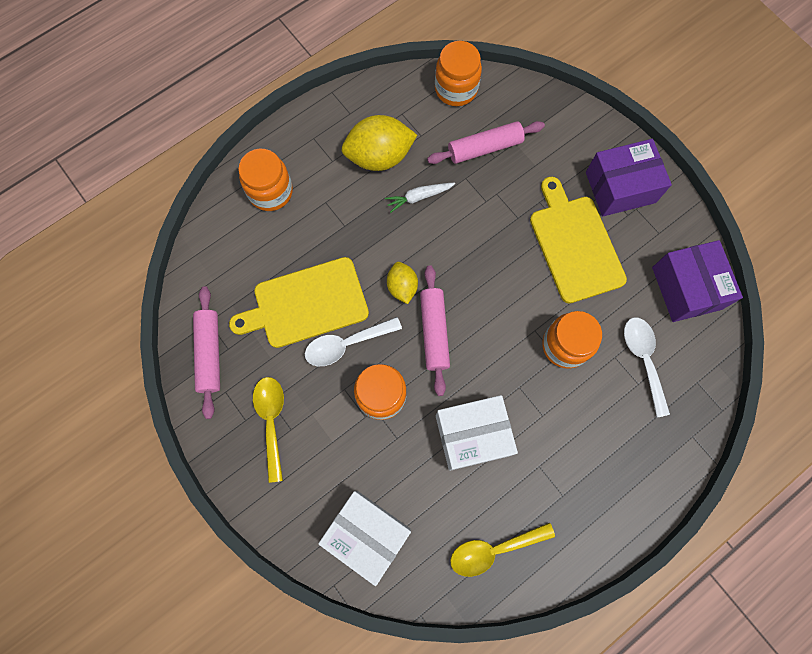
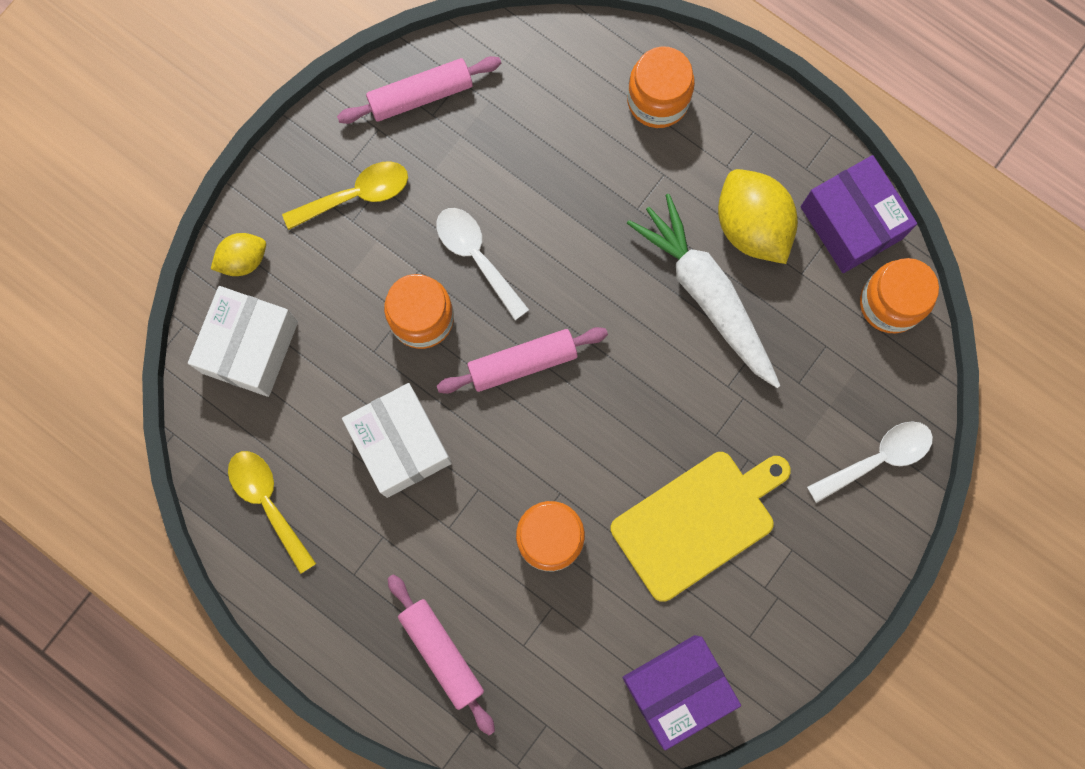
camera: 75 degrees right, 5 degrees up
(306, 304) = (516, 192): yellow cutting board -> none
(402, 287) = (572, 306): yellow lemon -> yellow lemon (243, 260)
(419, 197) = (706, 295): white carrot -> white carrot, size x2.19
(485, 148) = (808, 365): pink rolling pin -> pink rolling pin (442, 653)
(620, 187) = (804, 569): purple box -> purple box (851, 223)
(643, 359) = (558, 646): white spoon -> white spoon (877, 458)

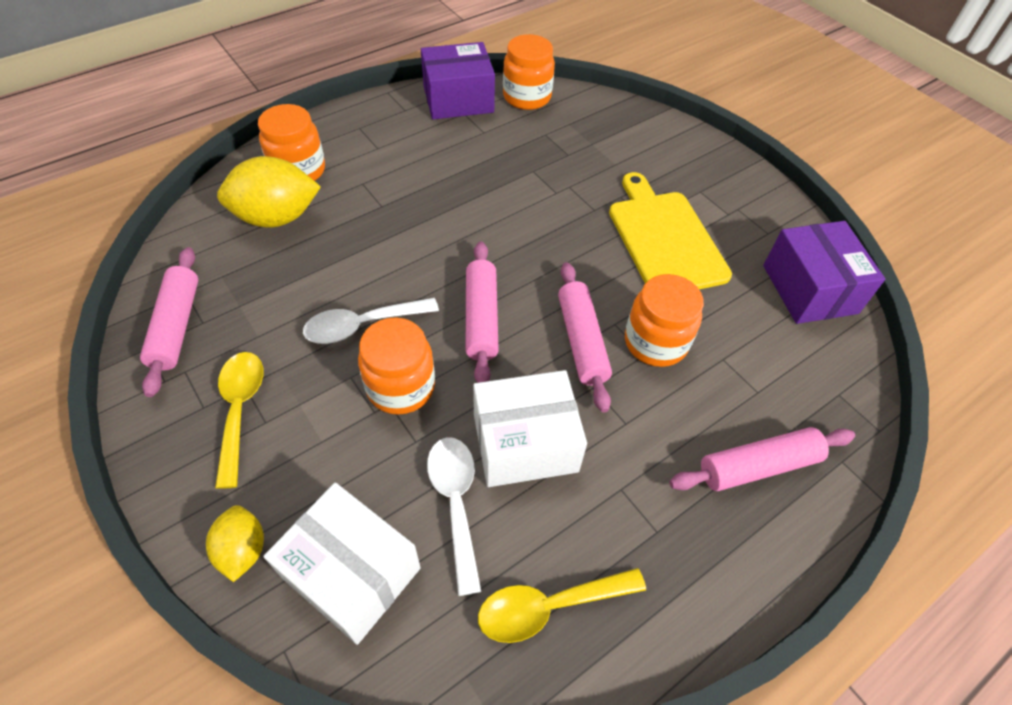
camera: 75 degrees left, 25 degrees down
(527, 466) = (582, 341): none -> pink rolling pin
(706, 295) = (475, 184): white carrot -> none
(751, 226) = (433, 147): yellow lemon -> yellow lemon (277, 217)
(877, 458) = (640, 131): white spoon -> white spoon (455, 503)

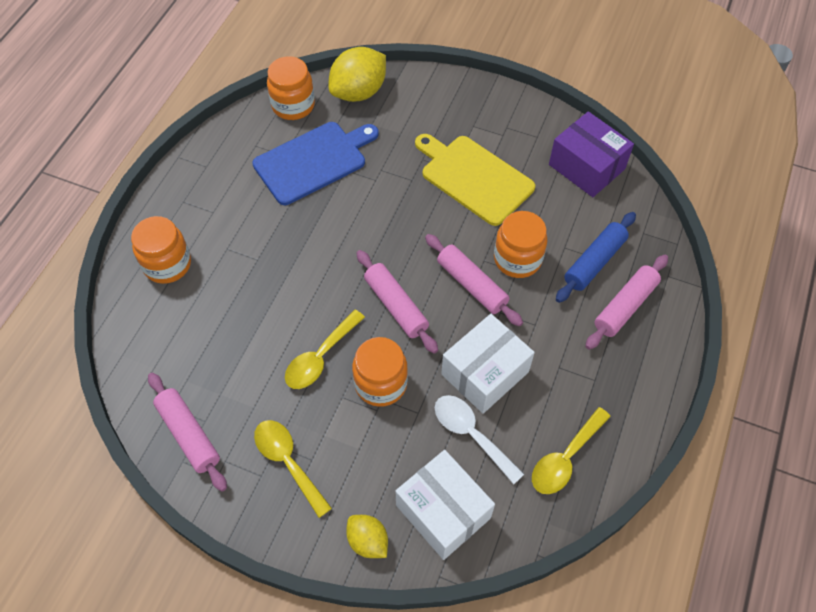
camera: 30 degrees left, 5 degrees up
(277, 217) = (186, 312): yellow lemon -> yellow lemon (359, 92)
(352, 573) = (443, 511): white box -> white box turned 45 degrees clockwise
(362, 325) = (320, 357): white spoon -> yellow spoon
(458, 99) = (241, 135): purple box -> none
(507, 149) = (313, 161): none -> blue cutting board
(750, 394) = (594, 262): none -> blue rolling pin

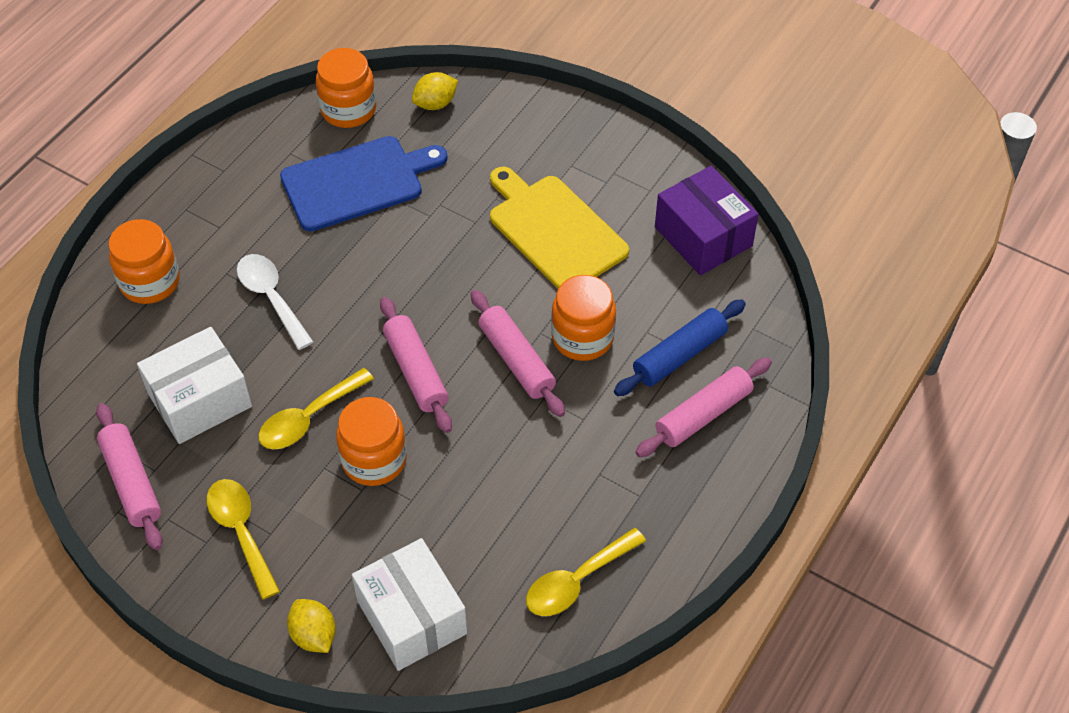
camera: 10 degrees right, 5 degrees down
(359, 92) = (435, 104): yellow lemon -> yellow lemon, size x0.56
(471, 434) = (469, 535): white spoon -> white spoon (271, 298)
(485, 373) = (505, 467): white box -> white box (200, 400)

